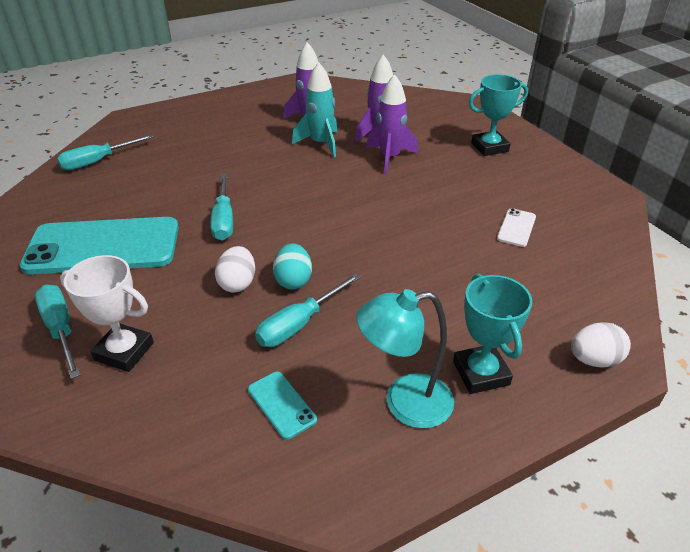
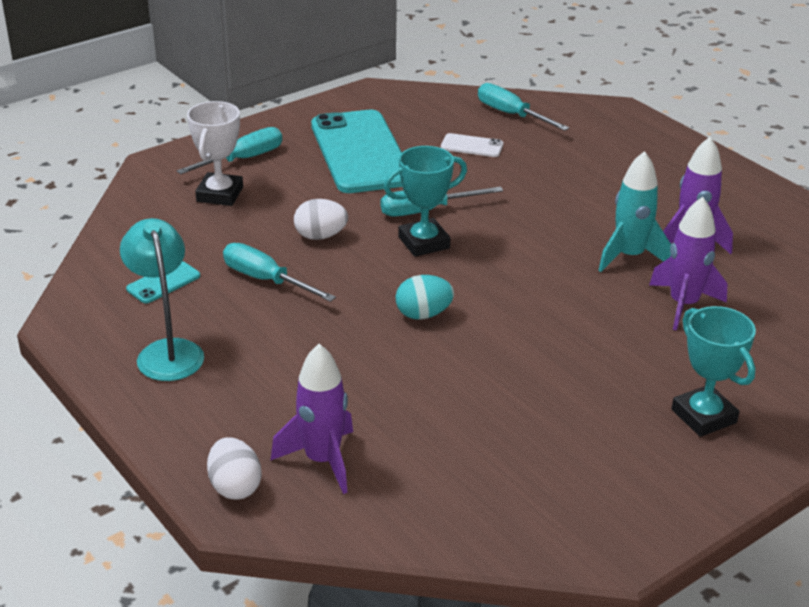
camera: 80 degrees right, 5 degrees down
(293, 280) = (332, 269): turquoise egg -> turquoise egg (423, 314)
(389, 158) = (620, 318): purple rocket -> purple rocket (322, 460)
(481, 373) = (208, 400): turquoise trophy -> turquoise trophy (424, 242)
(516, 228) = (482, 437): white phone -> white phone (472, 146)

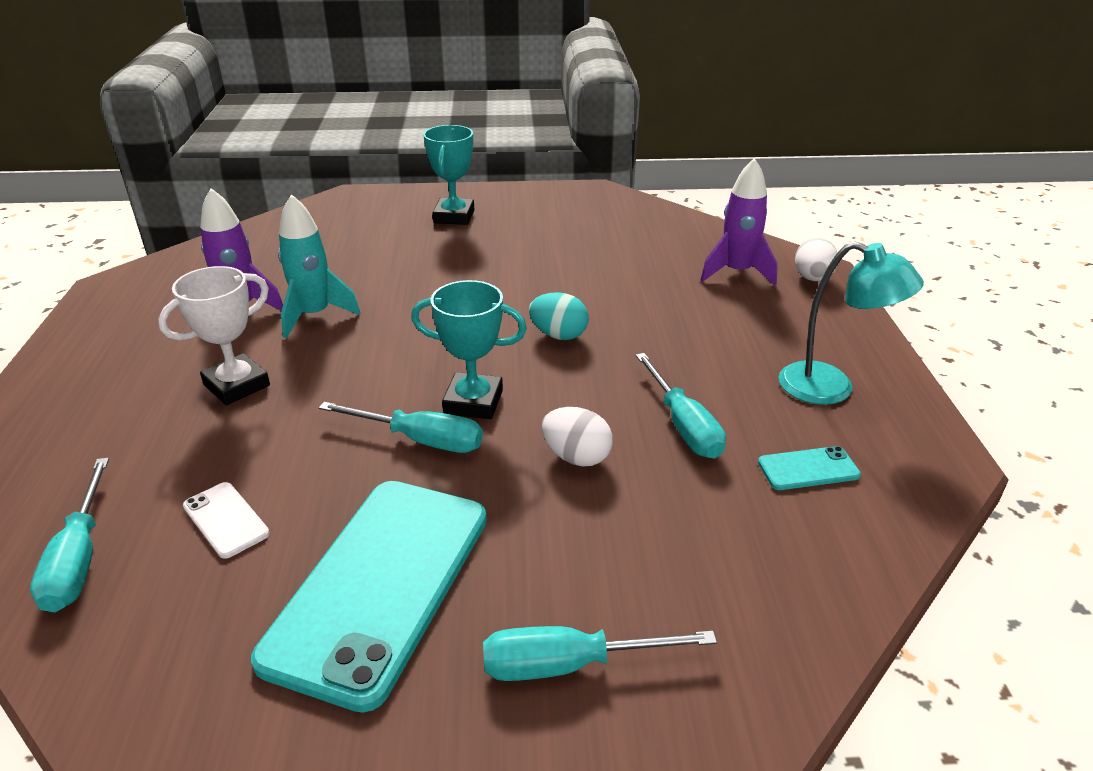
camera: 145 degrees left, 0 degrees up
(167, 351) = (831, 388): turquoise lamp -> turquoise lamp turned 75 degrees counterclockwise
(220, 194) = (659, 592): white trophy -> white trophy (237, 385)
(683, 305) = (346, 269): purple rocket -> none

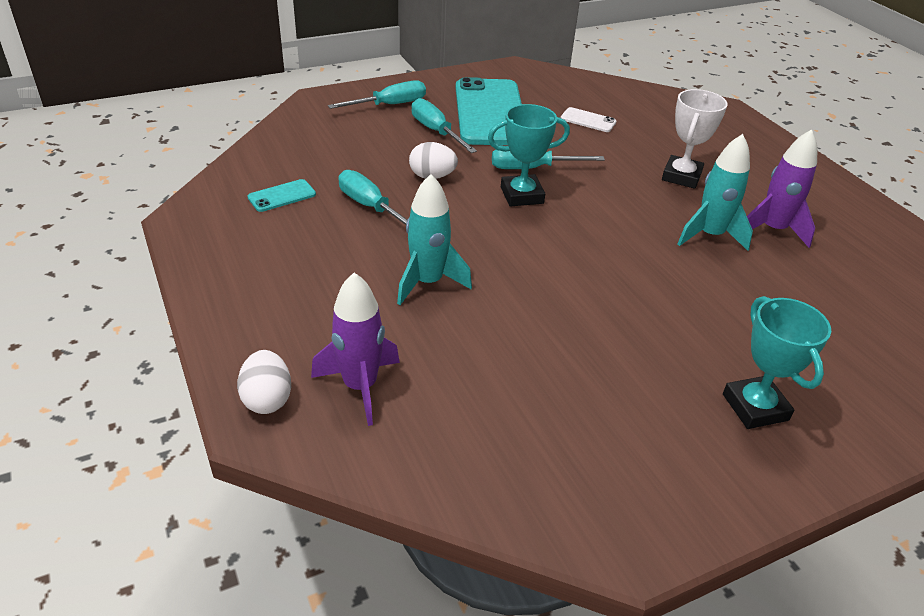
camera: 155 degrees right, 5 degrees up
(79, 558) = (629, 100): turquoise screwdriver -> turquoise screwdriver (436, 131)
(558, 335) = (502, 259): turquoise egg -> none
(649, 329) = (428, 282): none -> turquoise rocket
(831, 388) = (260, 257): turquoise lamp -> none

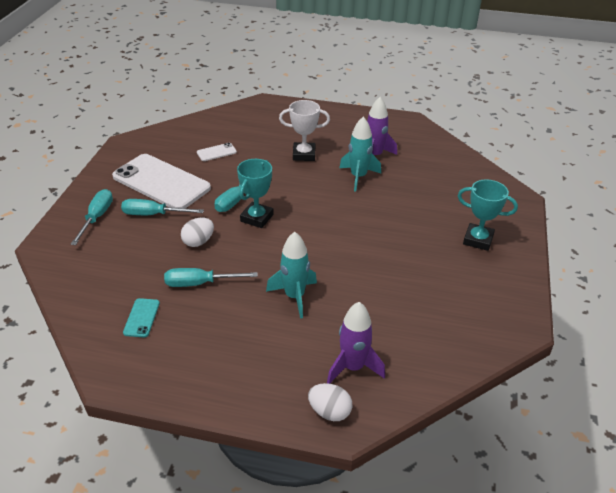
camera: 50 degrees left, 0 degrees up
(490, 113) = (161, 182): turquoise phone -> white phone
(681, 176) = (304, 154): white trophy -> white trophy turned 60 degrees counterclockwise

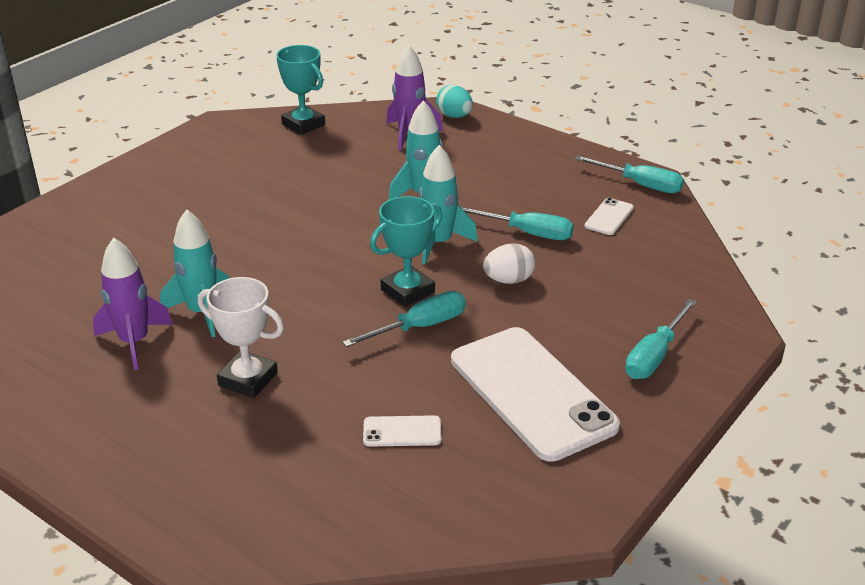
camera: 155 degrees left, 5 degrees down
(141, 318) = (609, 217): turquoise phone -> white phone
(153, 214) = (562, 337): turquoise screwdriver -> turquoise screwdriver (640, 185)
(258, 256) = (438, 243): none -> turquoise rocket
(329, 412) = (454, 116): white egg -> turquoise egg
(478, 240) = (152, 194): turquoise trophy -> turquoise trophy (303, 124)

